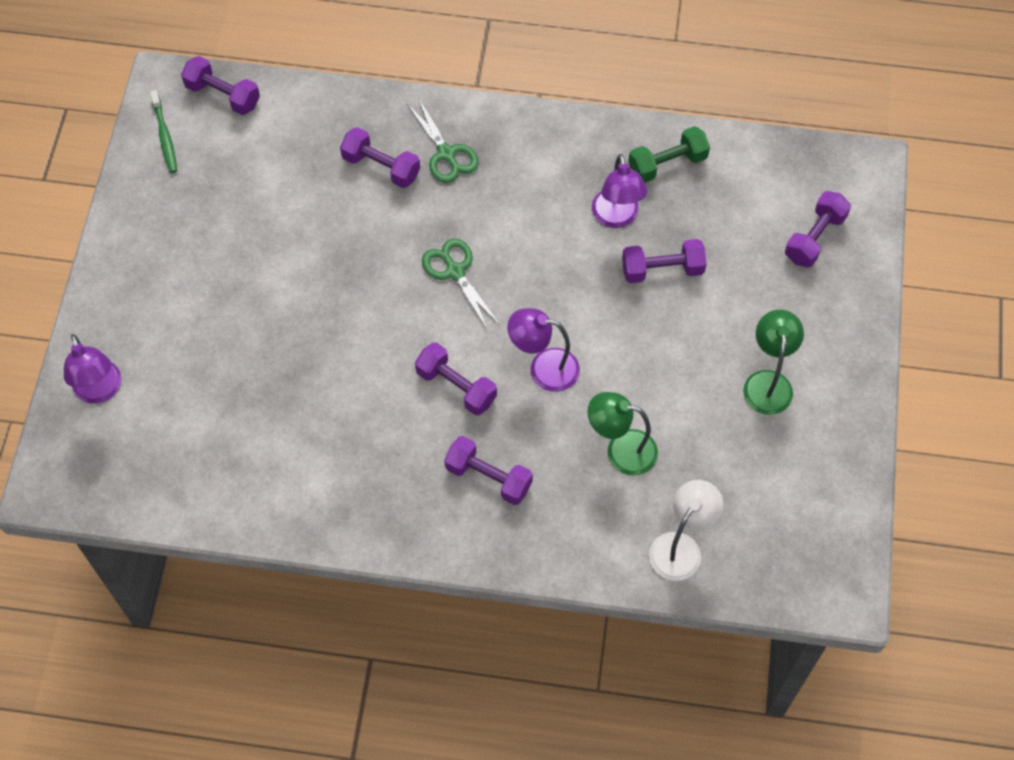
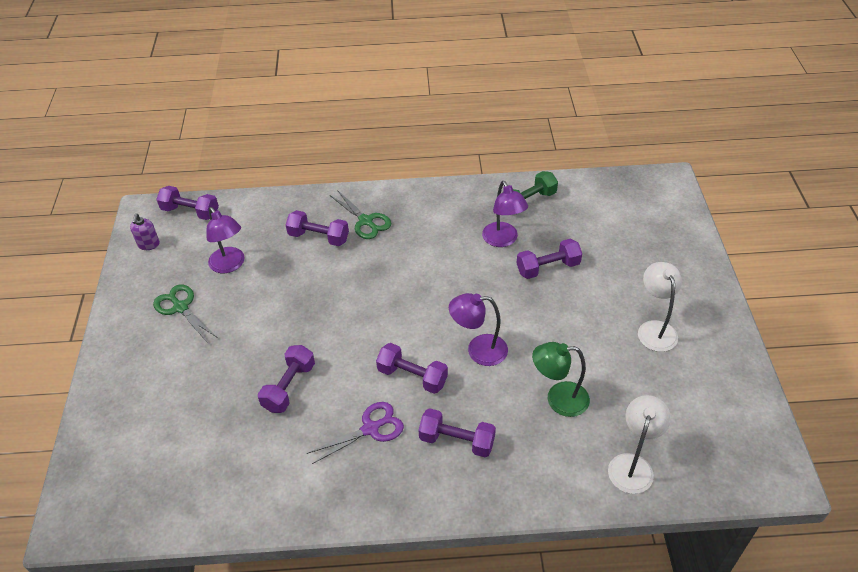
camera: 10 degrees left, 15 degrees down
(100, 391) = (112, 435): purple lamp -> purple lamp (230, 265)
(165, 136) = (148, 244): green toothbrush -> purple soap dispenser
(393, 443) = (370, 429): none -> purple scissors
(455, 271) = (391, 296): green scissors -> green scissors (181, 307)
(768, 382) = (654, 329): green lamp -> white lamp
(814, 238) = (650, 229): purple dumbbell -> purple dumbbell (289, 387)

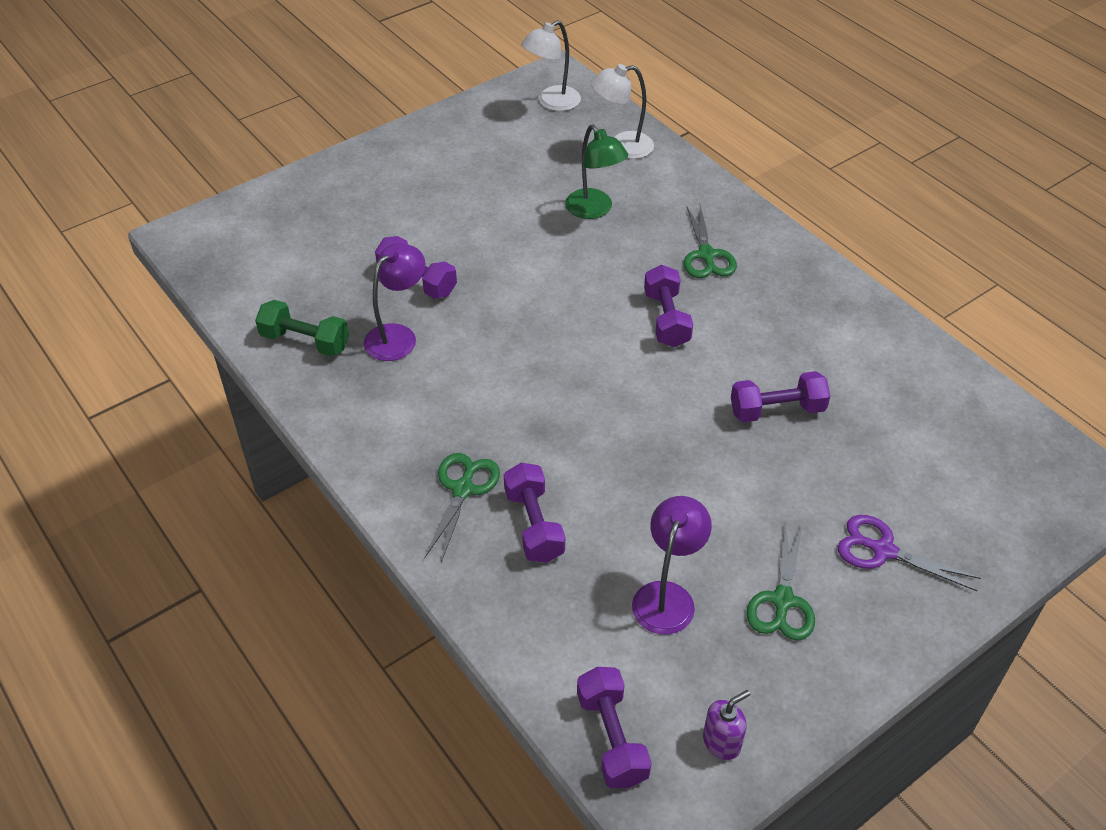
camera: 125 degrees left, 0 degrees up
(370, 429) = (756, 319): purple scissors -> purple scissors (883, 550)
(457, 441) = (706, 255): purple dumbbell -> green scissors
(478, 350) = (586, 286): purple lamp -> none
(654, 329) = (447, 178): white lamp -> white lamp (552, 103)

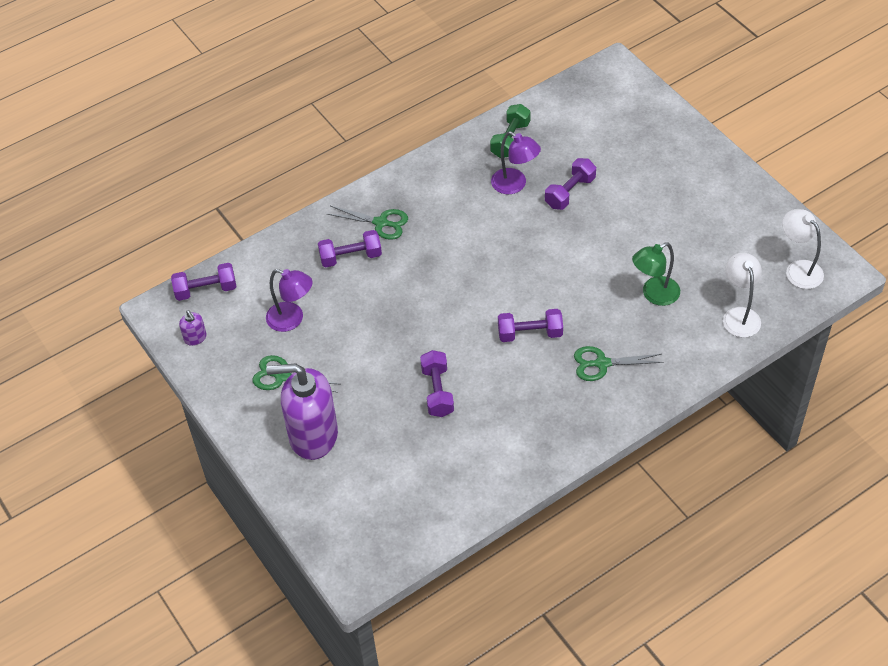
camera: 95 degrees right, 5 degrees up
(883, 550) = (313, 435): purple scissors -> purple soap dispenser

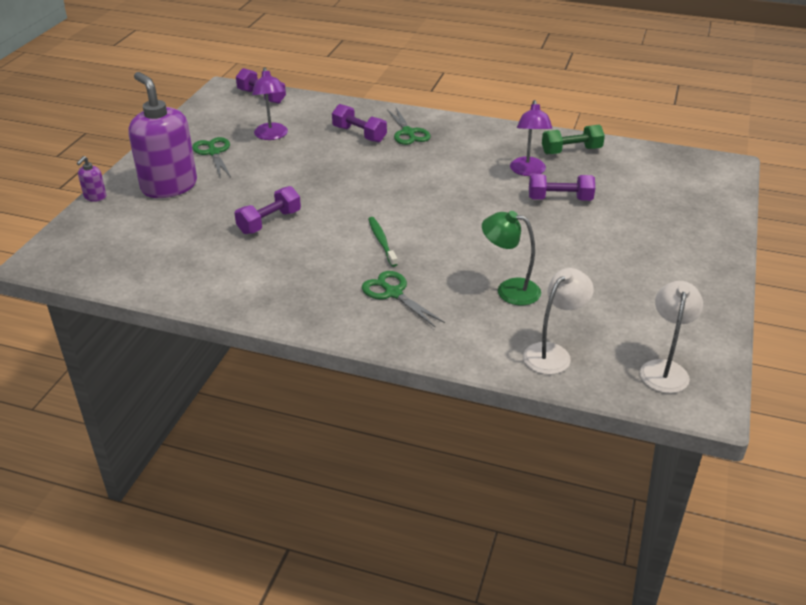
camera: 50 degrees right, 15 degrees down
(195, 338) = (214, 109): purple soap dispenser -> purple soap dispenser (95, 197)
(530, 333) = (382, 241): purple dumbbell -> green toothbrush

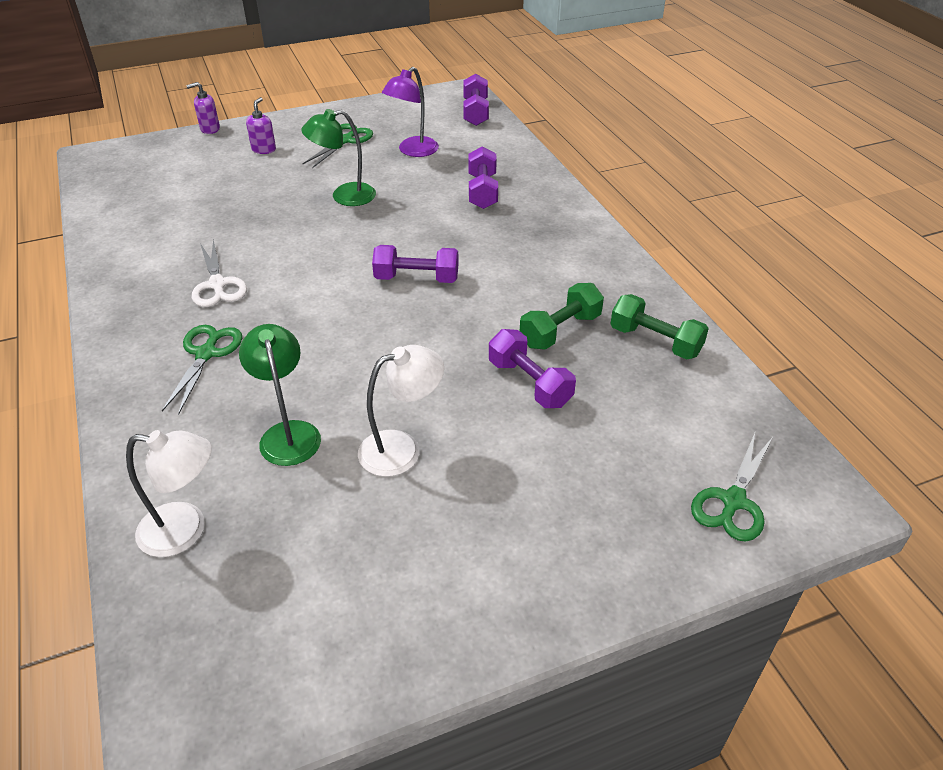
camera: 50 degrees right, 5 degrees up
(169, 186) = (264, 149): purple soap dispenser -> purple soap dispenser, size x0.41
(269, 222) = (260, 223): purple dumbbell -> purple dumbbell (416, 279)
(286, 180) = (344, 196): none -> green lamp
(320, 264) = (217, 285): none -> white scissors
(382, 241) = (295, 301): green toothbrush -> none
(408, 133) = (527, 216): green scissors -> green scissors (733, 501)
(528, 171) = (560, 330): purple lamp -> green dumbbell
(664, 369) = (229, 659): white lamp -> white lamp (402, 449)

